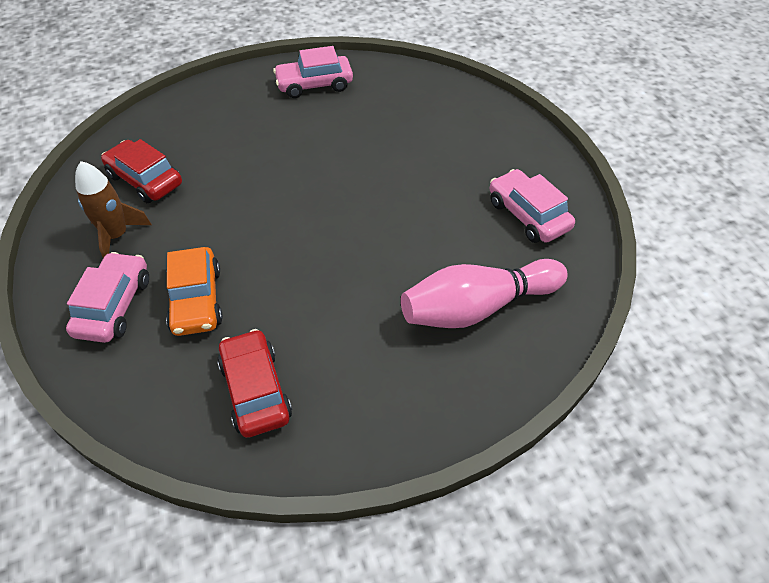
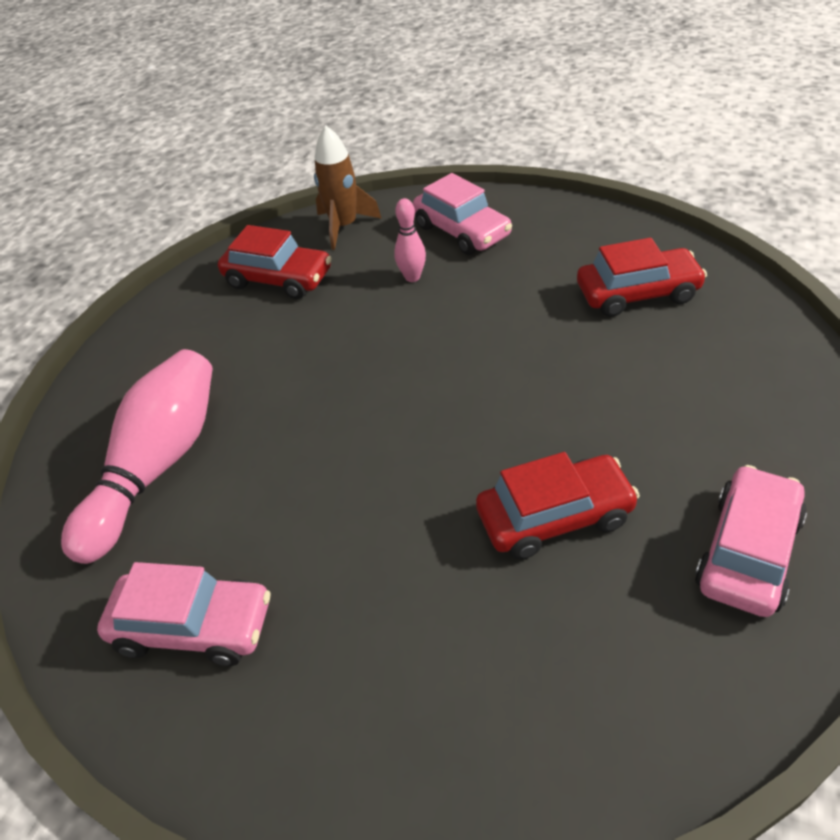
camera: 135 degrees right, 5 degrees down
(117, 236) = (557, 253): brown rocket -> brown rocket (344, 227)
(196, 300) = (412, 277): orange car -> pink bowling pin
(348, 138) = (555, 517): none -> red car

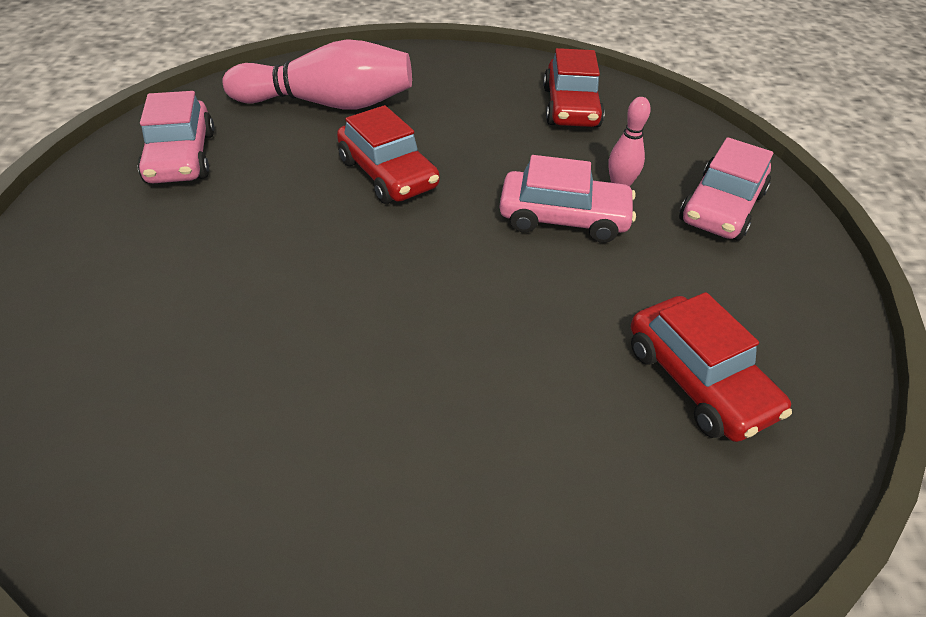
camera: 65 degrees right, 0 degrees up
(344, 227) = (672, 127): brown rocket -> none
(555, 517) = (308, 345): red car -> red car (388, 174)
(747, 552) = (276, 528): pink car -> pink car (563, 218)

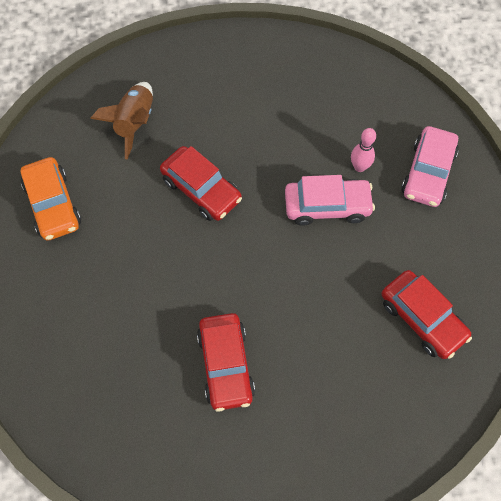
camera: 10 degrees left, 20 degrees up
(181, 157) = (53, 205): pink car -> orange car
(328, 104) = (135, 123): pink bowling pin -> brown rocket
(571, 107) = (313, 88): red car -> red car (226, 365)

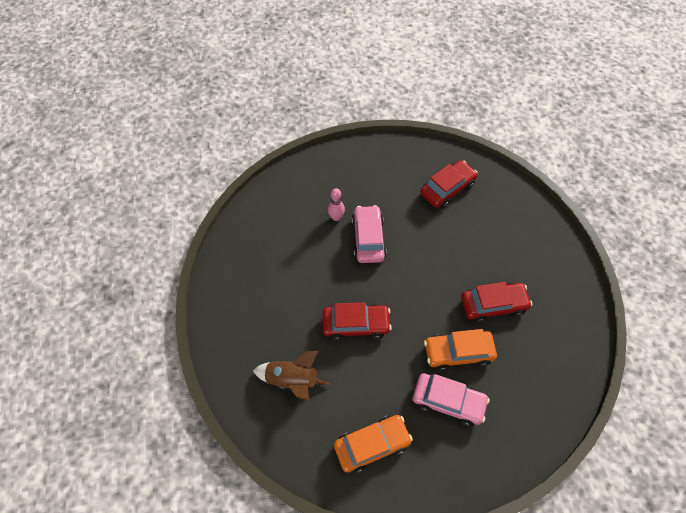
camera: 90 degrees left, 5 degrees down
(158, 310) = (458, 352): none -> orange car
(201, 189) = (356, 324): red car -> red car turned 45 degrees clockwise
(428, 173) = (341, 177): pink car -> pink car (448, 401)

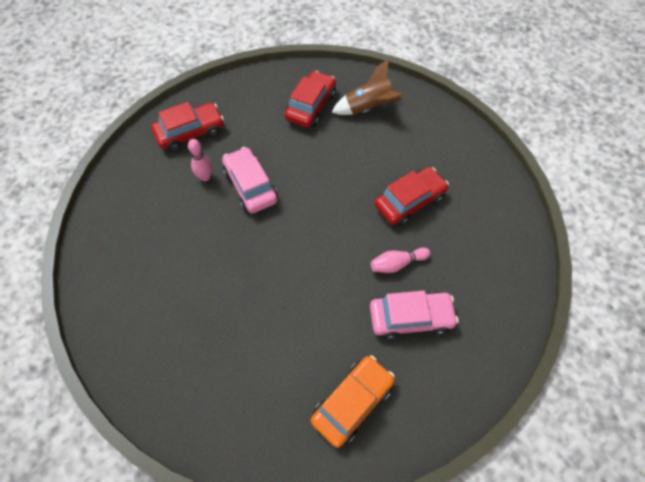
camera: 25 degrees left, 0 degrees up
(292, 380) = (231, 373): brown rocket -> brown rocket (368, 108)
(356, 324) = (276, 280): red car -> red car (190, 132)
(458, 352) = (397, 264): orange car -> pink bowling pin

